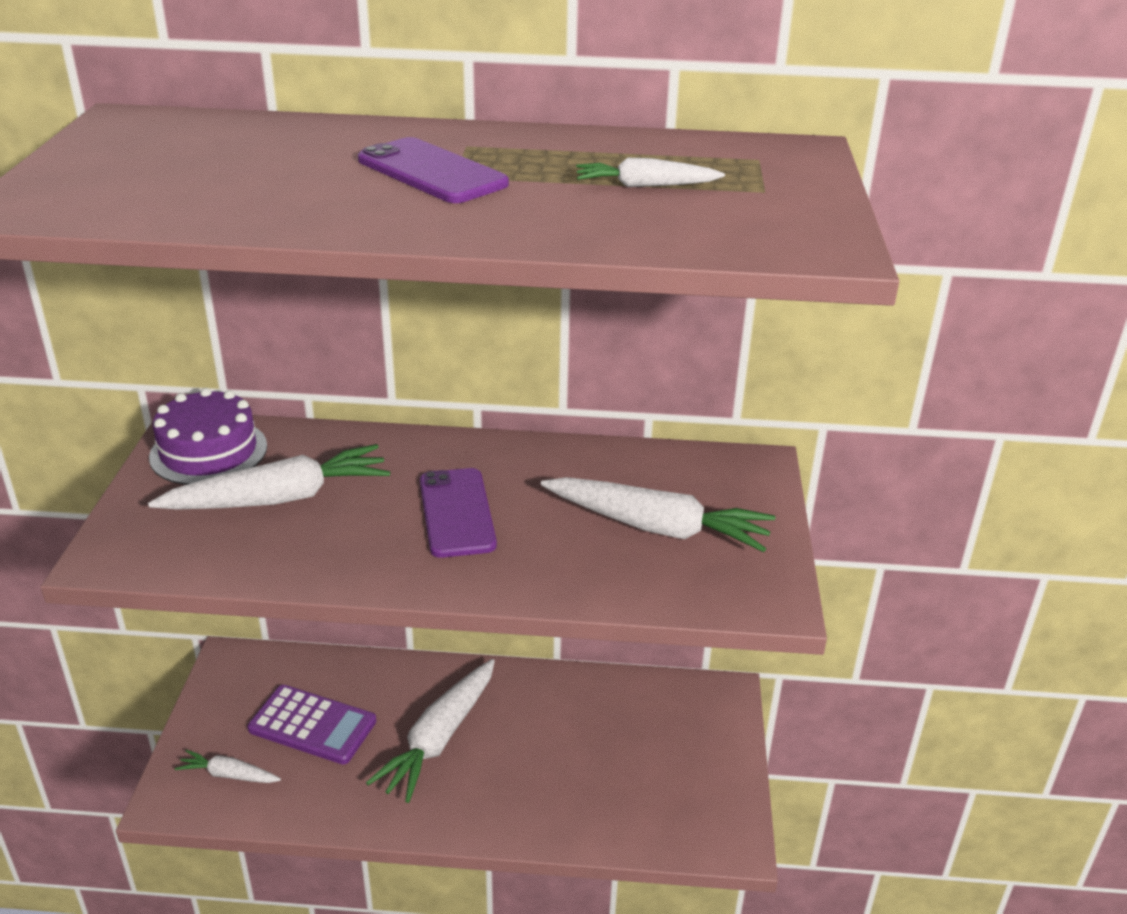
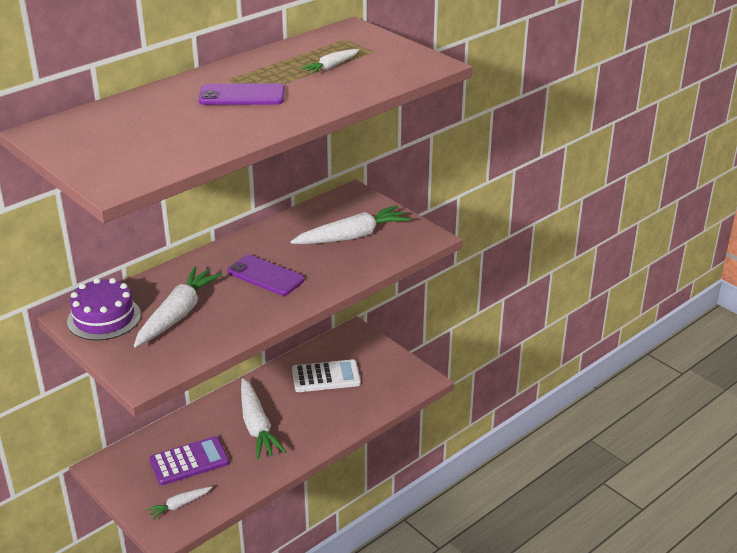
camera: 45 degrees left, 0 degrees up
(606, 733) = (326, 377): none -> white calculator

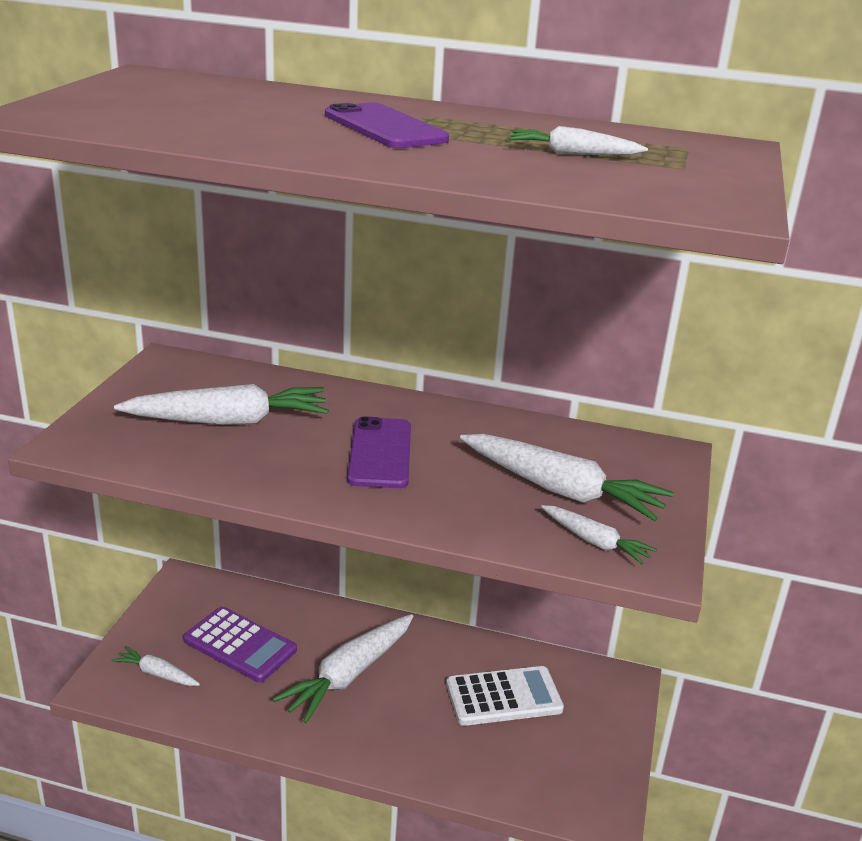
camera: 55 degrees right, 5 degrees down
(104, 318) = (181, 378): purple cake -> none
(326, 377) = (503, 697): white calculator -> white calculator turned 60 degrees counterclockwise
(399, 245) = (595, 542): none -> white carrot

